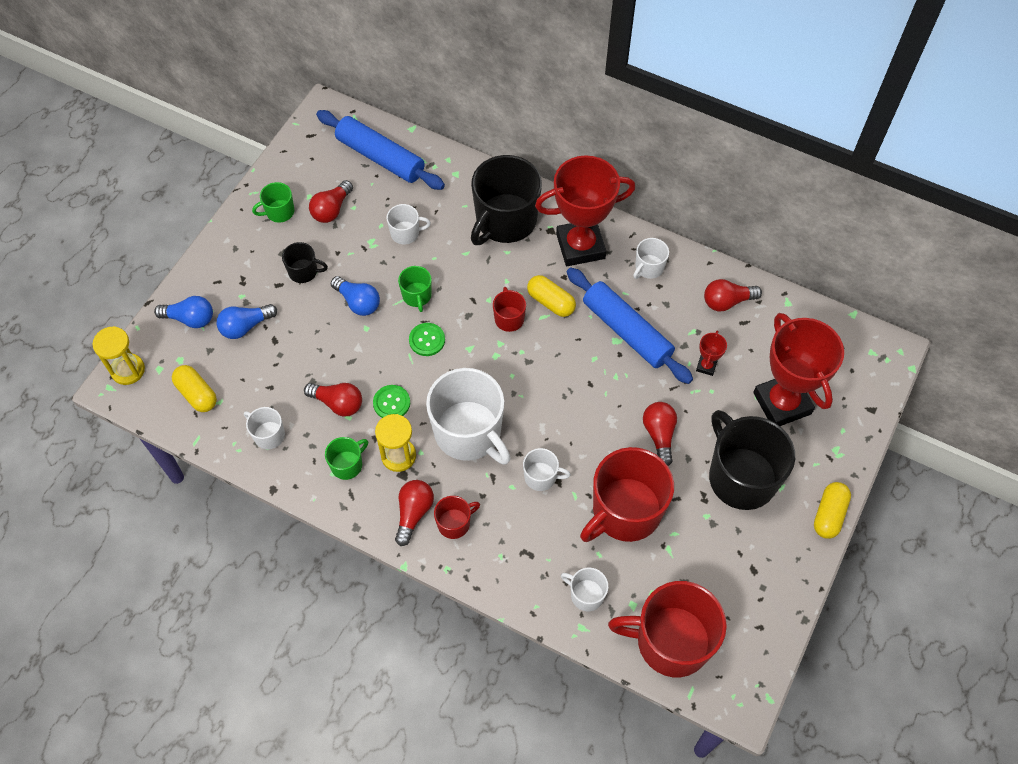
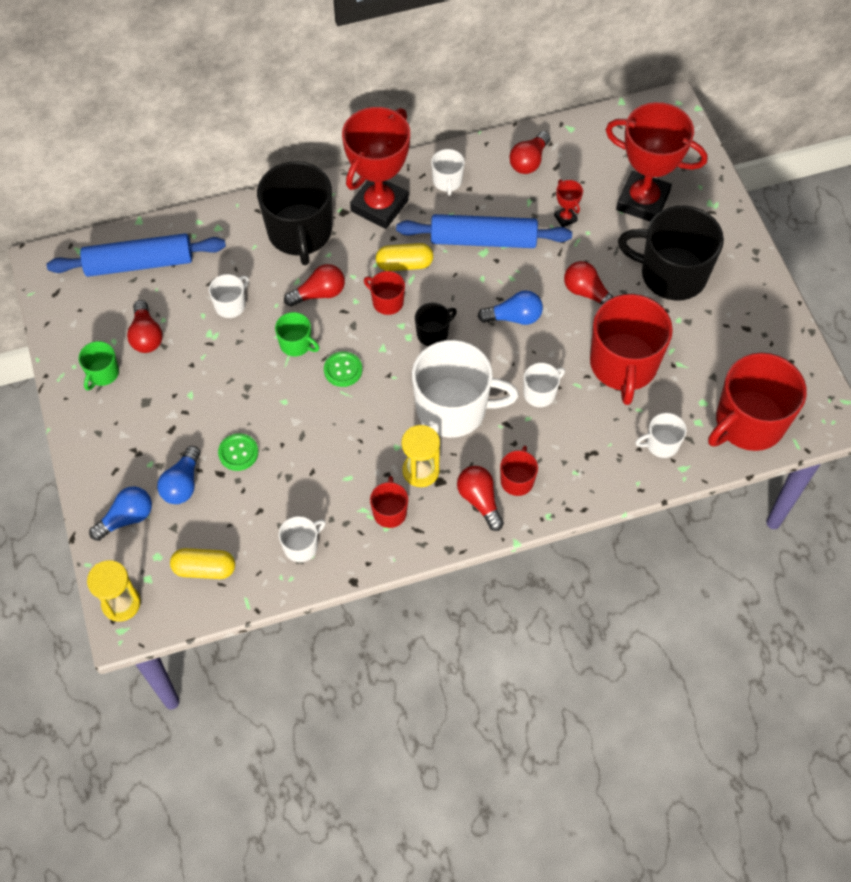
camera: 45 degrees left, 0 degrees up
(268, 435) = (301, 546): white mug -> white mug turned 150 degrees clockwise
(304, 271) = (181, 402): black mug -> black mug (433, 333)
(338, 403) = (328, 475): red light bulb -> red light bulb (319, 293)
(347, 465) = (390, 512): green mug -> red mug
(358, 302) = (254, 388): blue light bulb -> blue light bulb (514, 317)
(391, 403) = (370, 438): green button -> green button (238, 453)
(829, 514) = (752, 250): yellow capsule -> none

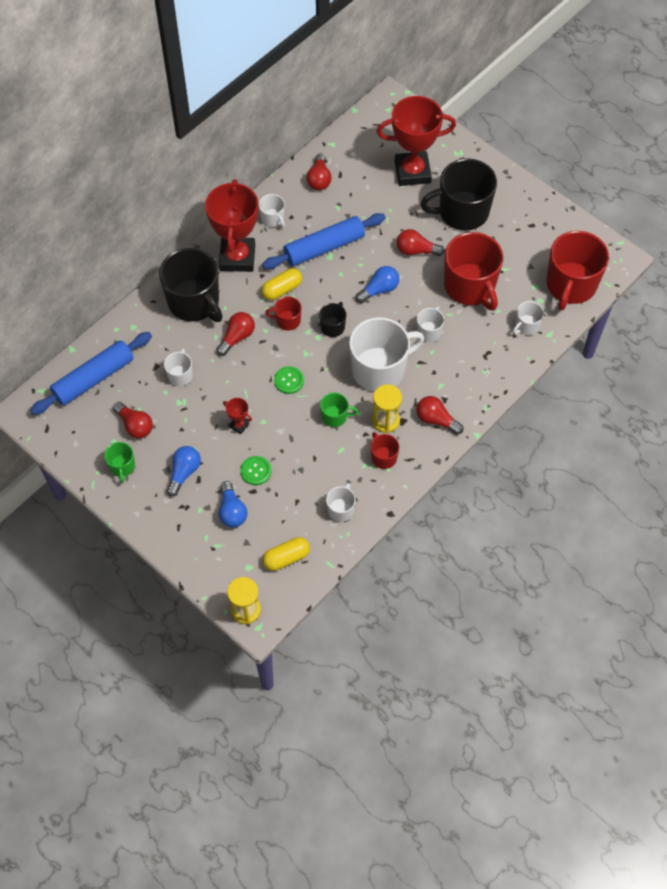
camera: 30 degrees left, 0 degrees up
(126, 518) = (209, 553): blue light bulb -> blue light bulb (184, 473)
(296, 344) = (245, 379): green mug -> green mug (335, 416)
(517, 480) = (451, 395): red mug -> none
(565, 218) = (369, 207): red trophy -> red trophy (239, 425)

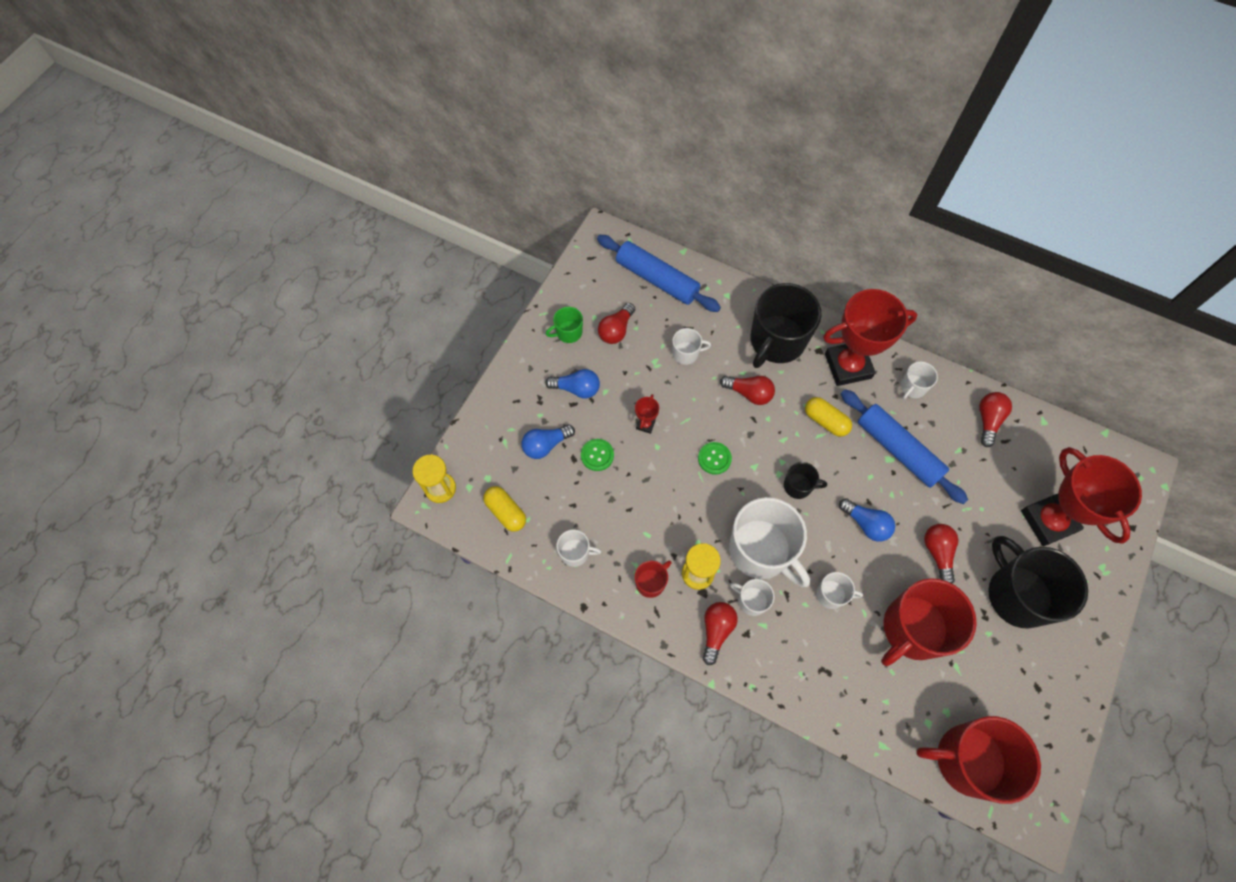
camera: 75 degrees right, 5 degrees up
(287, 320) = (788, 437): red mug -> none
(319, 179) = (988, 420): red light bulb -> red light bulb turned 120 degrees clockwise
(335, 416) = (685, 517): green mug -> none
(526, 326) = (884, 713): white mug -> white mug (751, 600)

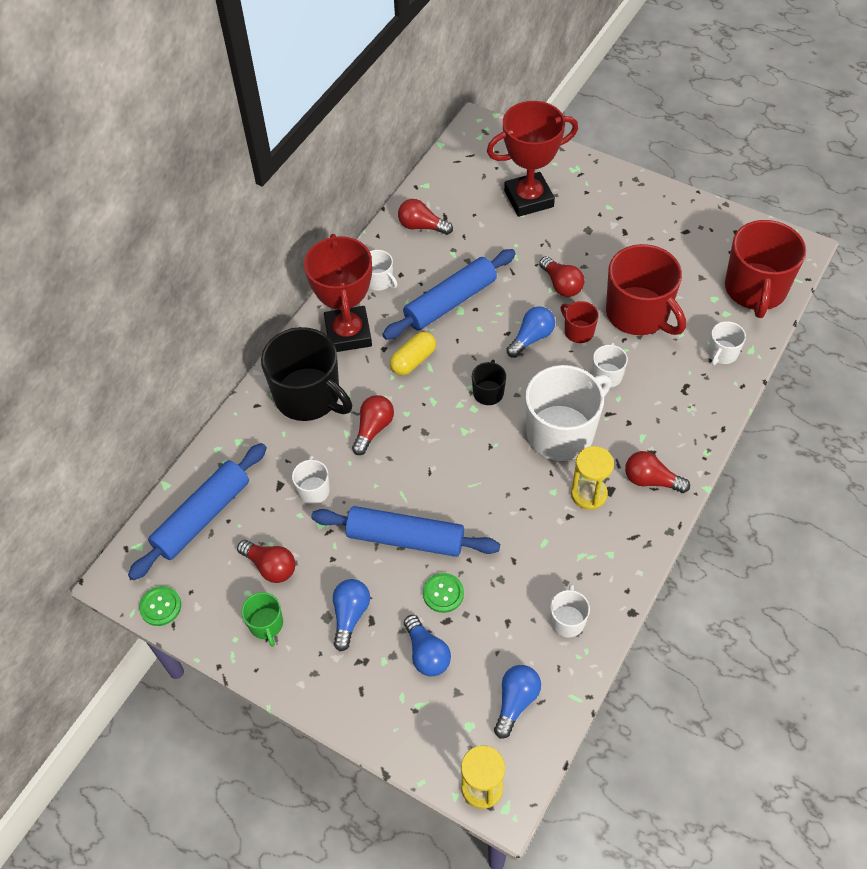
camera: 85 degrees left, 10 degrees down
(506, 512) = (516, 702): yellow capsule -> blue light bulb
(645, 424) = (405, 538): red trophy -> blue rolling pin
(651, 582) = (600, 541): red mug -> red mug (578, 331)
(714, 458) = (453, 469): green button -> green button (160, 606)
(751, 600) = (616, 445): white mug -> white mug (722, 353)
(937, 553) = (561, 284): red light bulb -> red light bulb turned 120 degrees counterclockwise
(1017, 594) = (601, 232): black mug -> none

